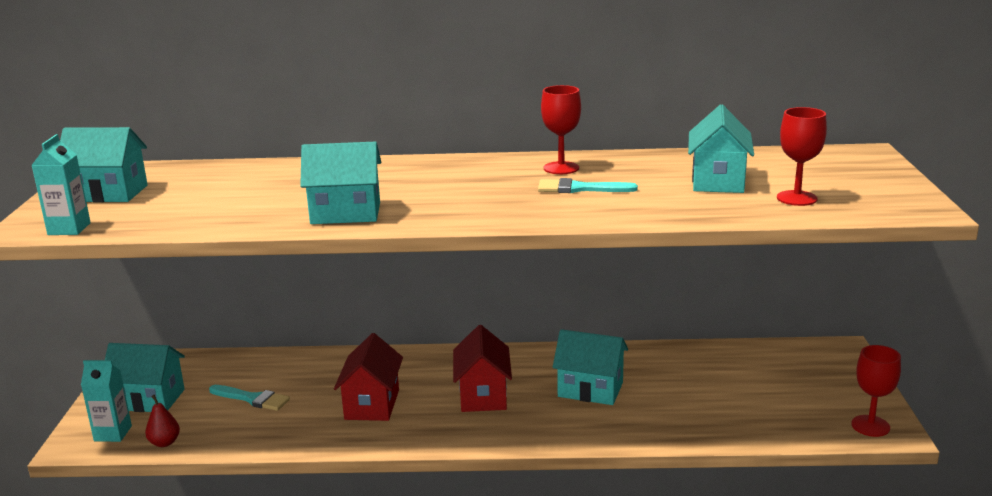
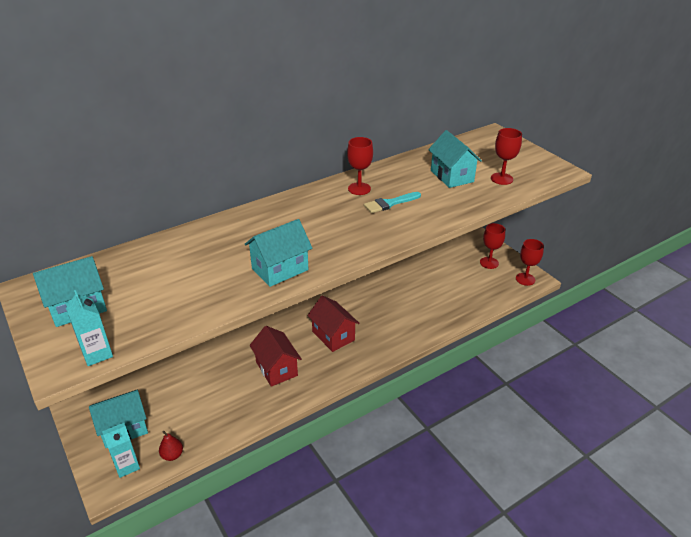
camera: 35 degrees left, 15 degrees up
(252, 399) = (197, 397): turquoise brush -> none
(590, 389) = (385, 308): turquoise house -> none
(826, 387) = (489, 263): none -> red goblet

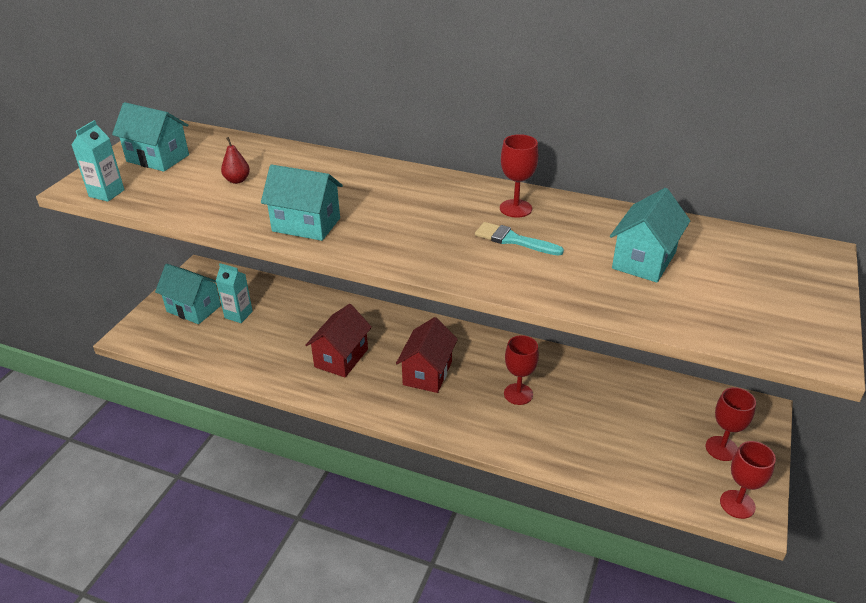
camera: 55 degrees right, 0 degrees up
(127, 465) = (156, 333): turquoise carton -> turquoise carton (238, 315)
(172, 455) = (184, 352): red pear -> red pear (237, 180)
(501, 179) = (703, 303): red goblet -> red goblet (518, 394)

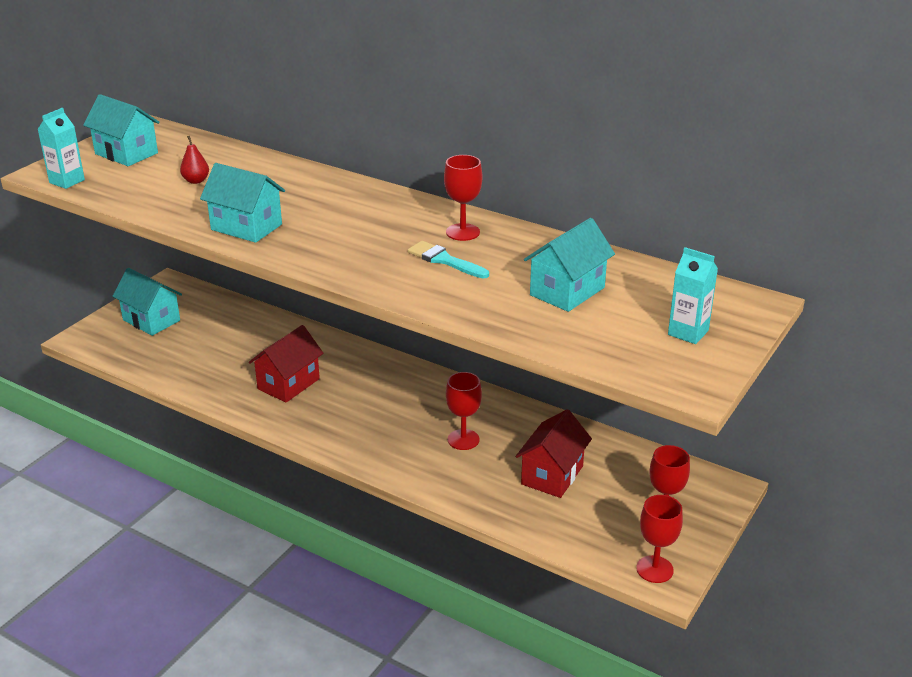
camera: 10 degrees right, 5 degrees down
(238, 315) = (195, 331): turquoise carton -> turquoise carton (688, 332)
(427, 373) = (374, 409): red house -> red house (552, 475)

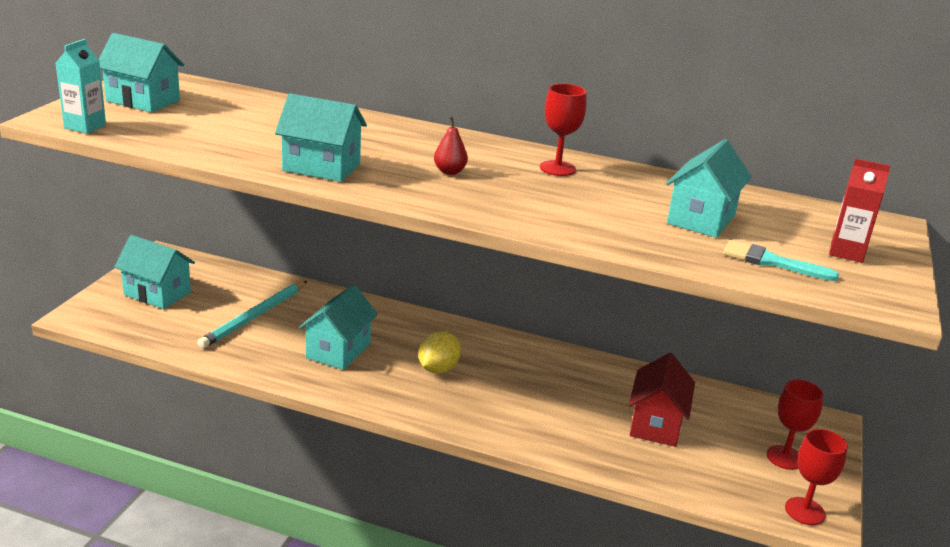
camera: 15 degrees left, 5 degrees down
(196, 181) = (238, 125): red pear -> red pear (449, 172)
(227, 347) = (254, 317): none -> turquoise pencil
(288, 384) = (338, 351): red house -> turquoise house
(371, 407) = (438, 369): none -> yellow lemon
(444, 260) = (556, 194): turquoise brush -> turquoise brush (771, 262)
(463, 439) = (549, 395): red goblet -> none
(688, 332) = (846, 252): turquoise carton -> red carton

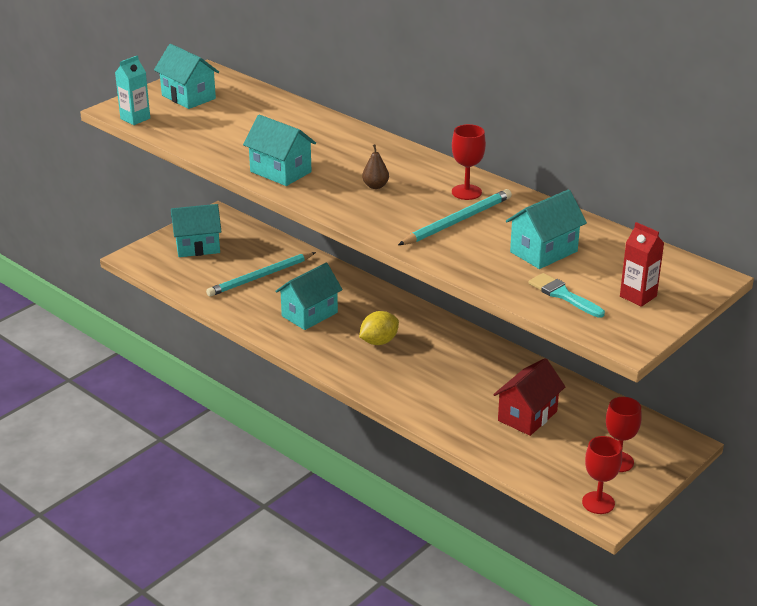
camera: 25 degrees right, 5 degrees up
(157, 293) = (198, 247): turquoise house -> turquoise house turned 60 degrees counterclockwise
(449, 172) = (375, 186): red pear -> brown pear
(577, 198) = (457, 221): none -> turquoise pencil

